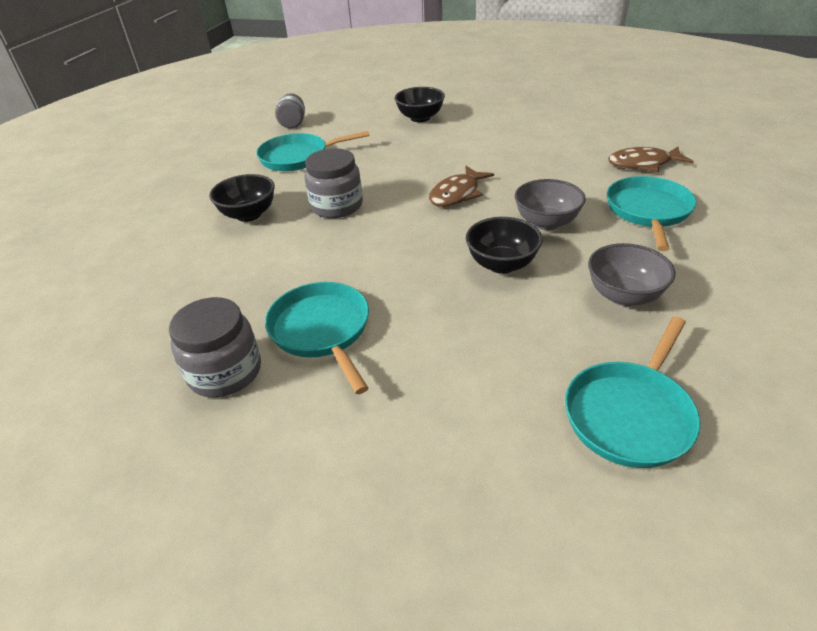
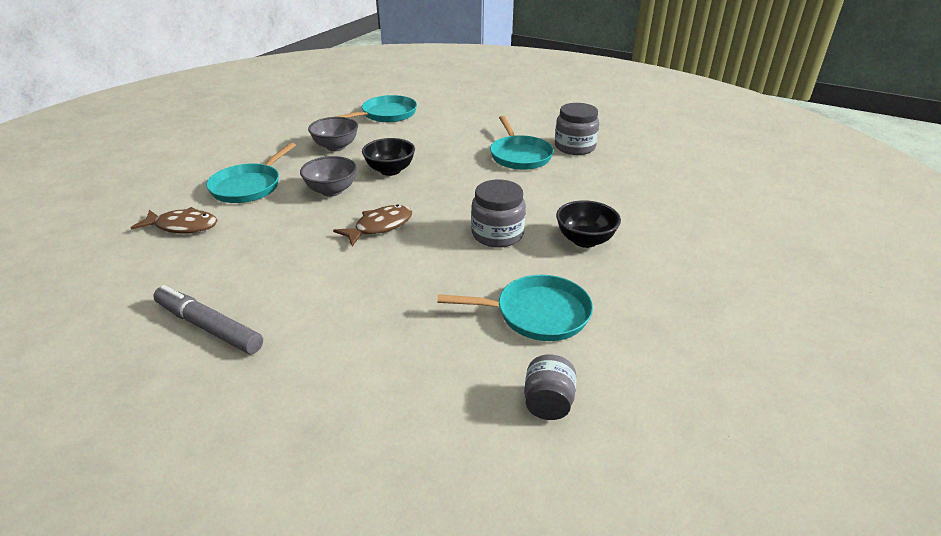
camera: 170 degrees left, 5 degrees down
(420, 118) = (337, 364): black bowl -> none
(518, 118) = (209, 327): none -> grey marker

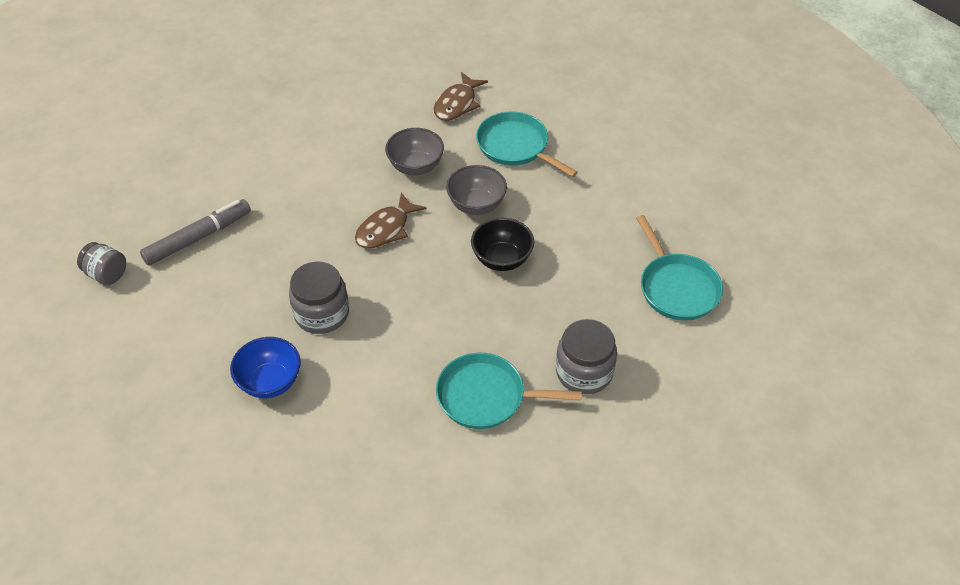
camera: 110 degrees right, 15 degrees up
(209, 327) = (303, 118): grey marker -> grey marker (198, 238)
(336, 147) = (586, 222): grey bowl -> grey bowl (416, 166)
(380, 227) = (386, 229): brown fish -> brown fish turned 60 degrees clockwise
(537, 314) = (194, 302): turquoise pan -> none
(574, 147) = (484, 472): grey jar -> grey jar (584, 372)
(585, 240) = (270, 382): black bowl -> blue bowl

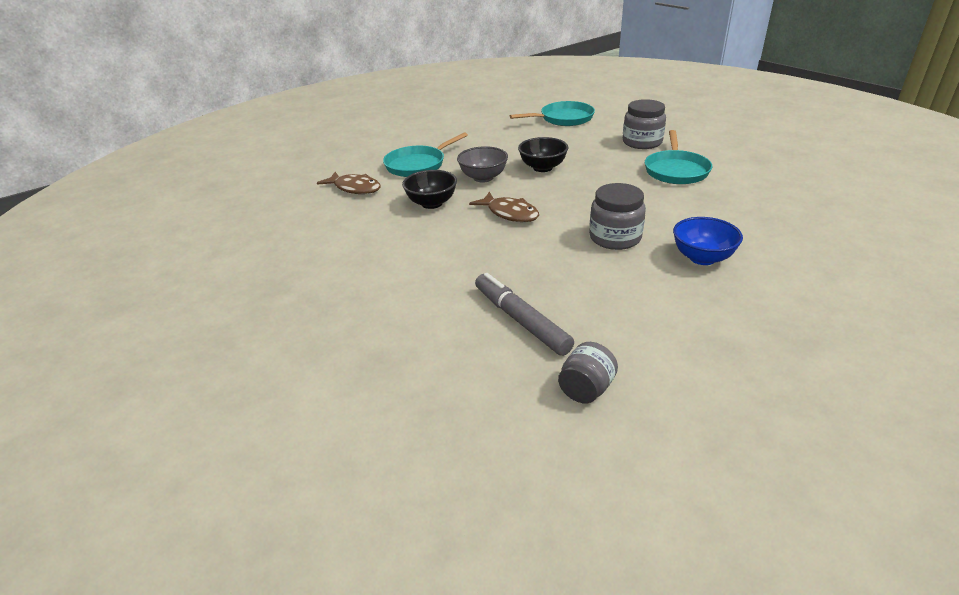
camera: 85 degrees left, 15 degrees down
(416, 166) = (432, 203): grey bowl -> black bowl

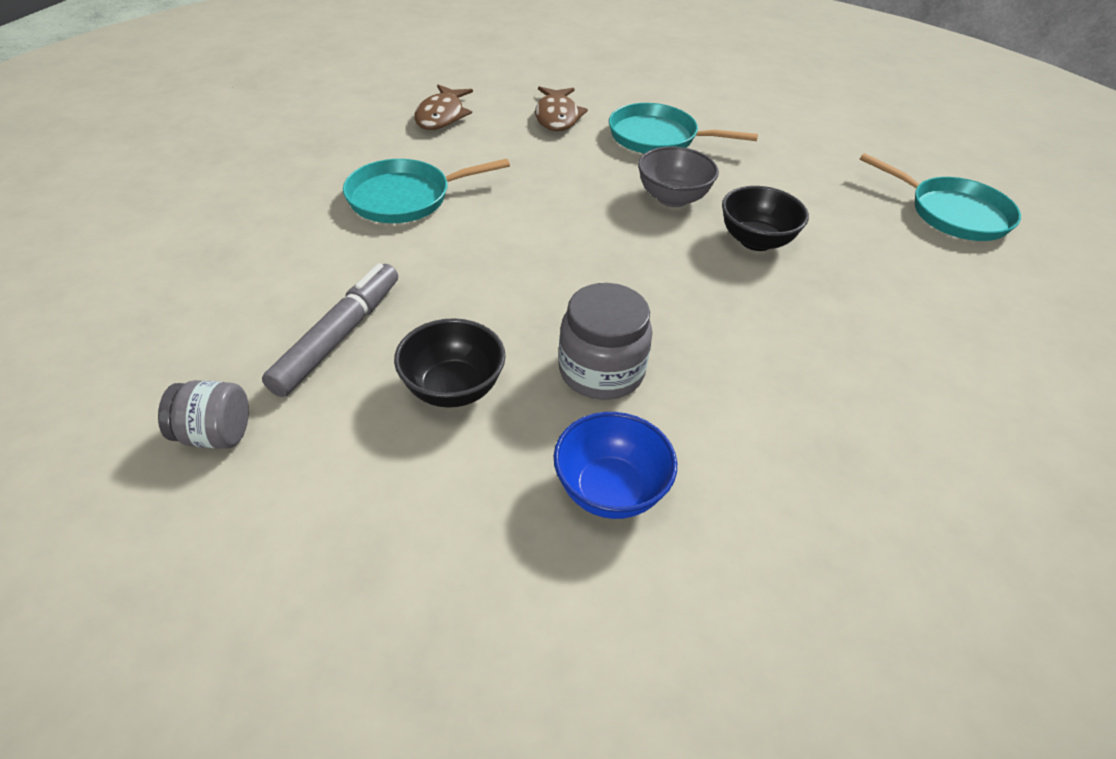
camera: 55 degrees right, 10 degrees up
(432, 203) = (567, 181): black bowl -> black bowl (453, 389)
(509, 213) = (592, 250): brown fish -> brown fish (442, 116)
(642, 142) = (968, 323): grey jar -> none
(676, 170) = (901, 392): turquoise pan -> turquoise pan (405, 198)

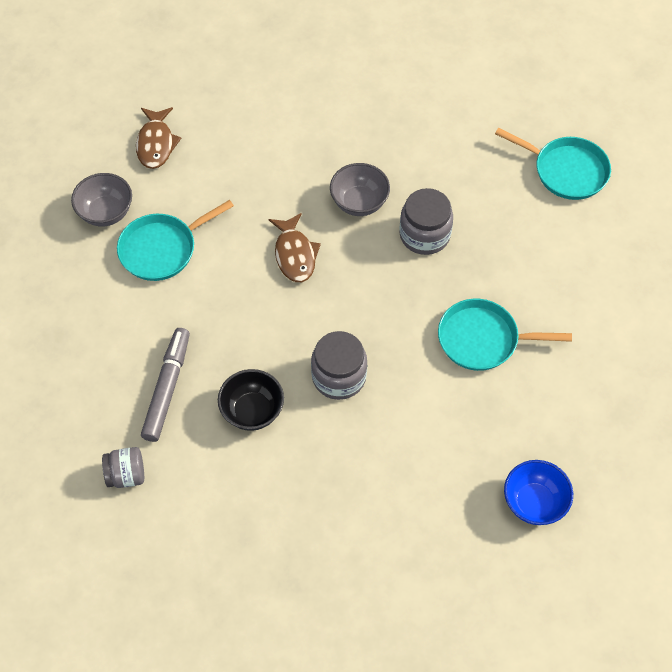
camera: 10 degrees left, 15 degrees up
(354, 157) = (106, 212): none -> grey bowl
(557, 117) = (250, 122): brown fish -> brown fish (295, 254)
(610, 490) = (360, 458): blue bowl -> blue bowl (534, 502)
(658, 137) = (337, 130): turquoise pan -> turquoise pan (483, 339)
(756, 241) = (424, 235): black bowl -> grey jar

